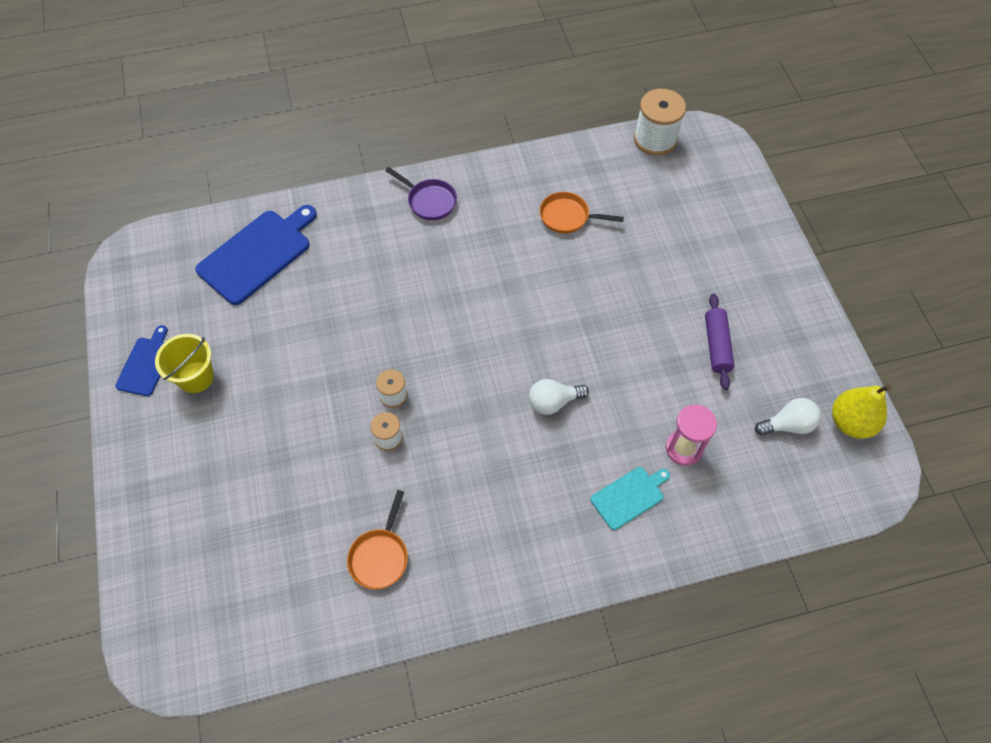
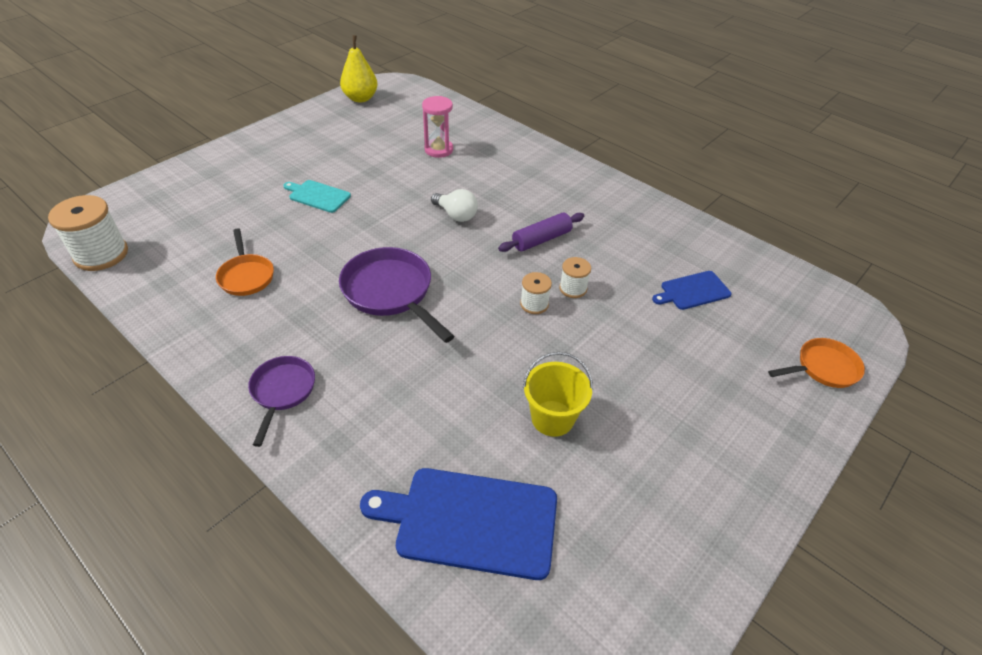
camera: 125 degrees left, 15 degrees down
(146, 364) = (697, 532): blue cutting board -> blue cutting board (692, 291)
(196, 377) = (662, 468): yellow bucket -> yellow bucket (552, 418)
(380, 556) = (660, 249): orange pan -> orange pan (823, 368)
(481, 301) = (390, 292): none -> purple pan
(629, 496) = (496, 160): turquoise cutting board -> turquoise cutting board (318, 196)
(716, 345) = (339, 158): purple rolling pin -> purple rolling pin (541, 239)
(788, 425) = (383, 118): white light bulb -> none

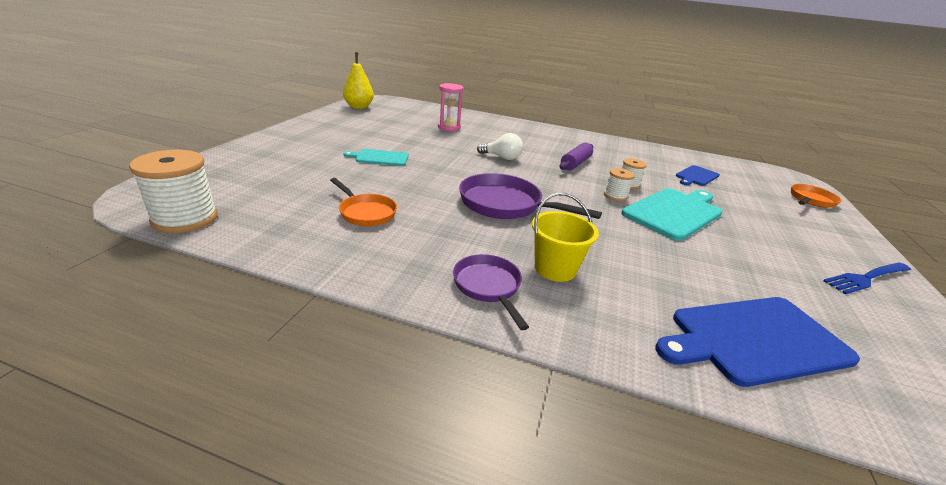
camera: 25 degrees left, 15 degrees down
(552, 418) = (713, 256): yellow bucket -> yellow bucket (555, 268)
(582, 345) = (674, 212): none -> turquoise cutting board
(715, 499) = (866, 278): none -> blue fork

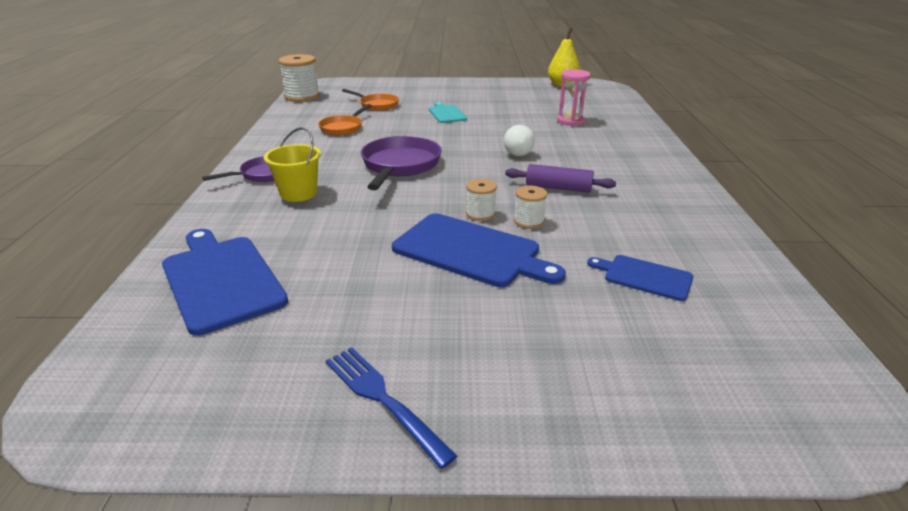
camera: 75 degrees right, 0 degrees up
(674, 212) = (471, 251): turquoise cutting board -> blue cutting board
(811, 200) = (699, 411): orange pan -> orange pan (377, 105)

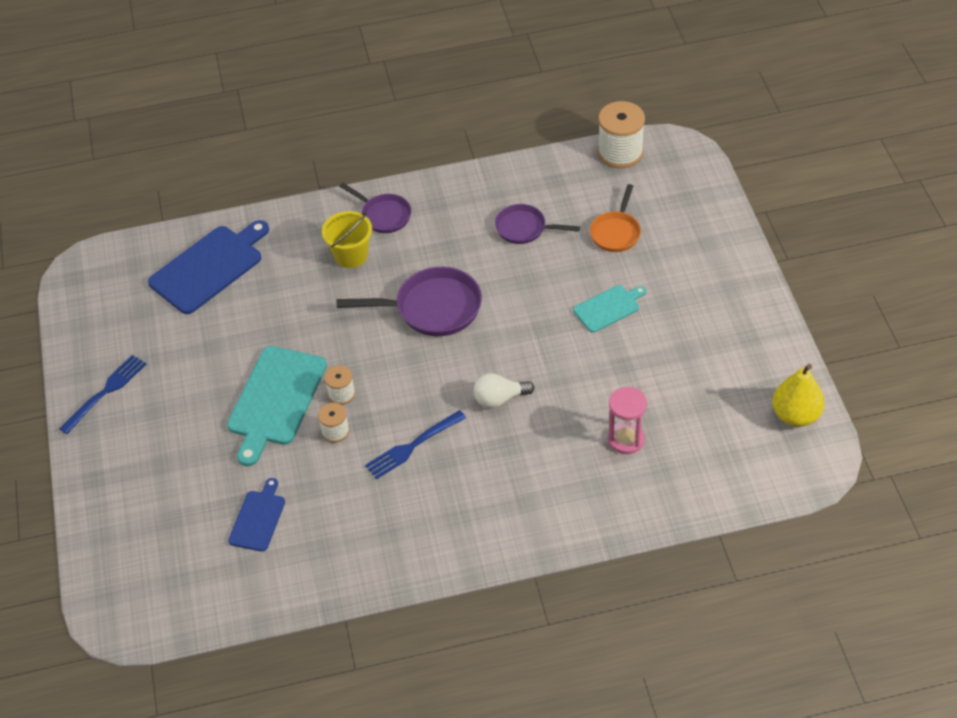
camera: 80 degrees right, 20 degrees up
(343, 128) = (524, 228): orange pan -> purple pan
(471, 251) = (275, 400): blue cutting board -> turquoise cutting board
(558, 188) = (413, 446): purple rolling pin -> blue fork

